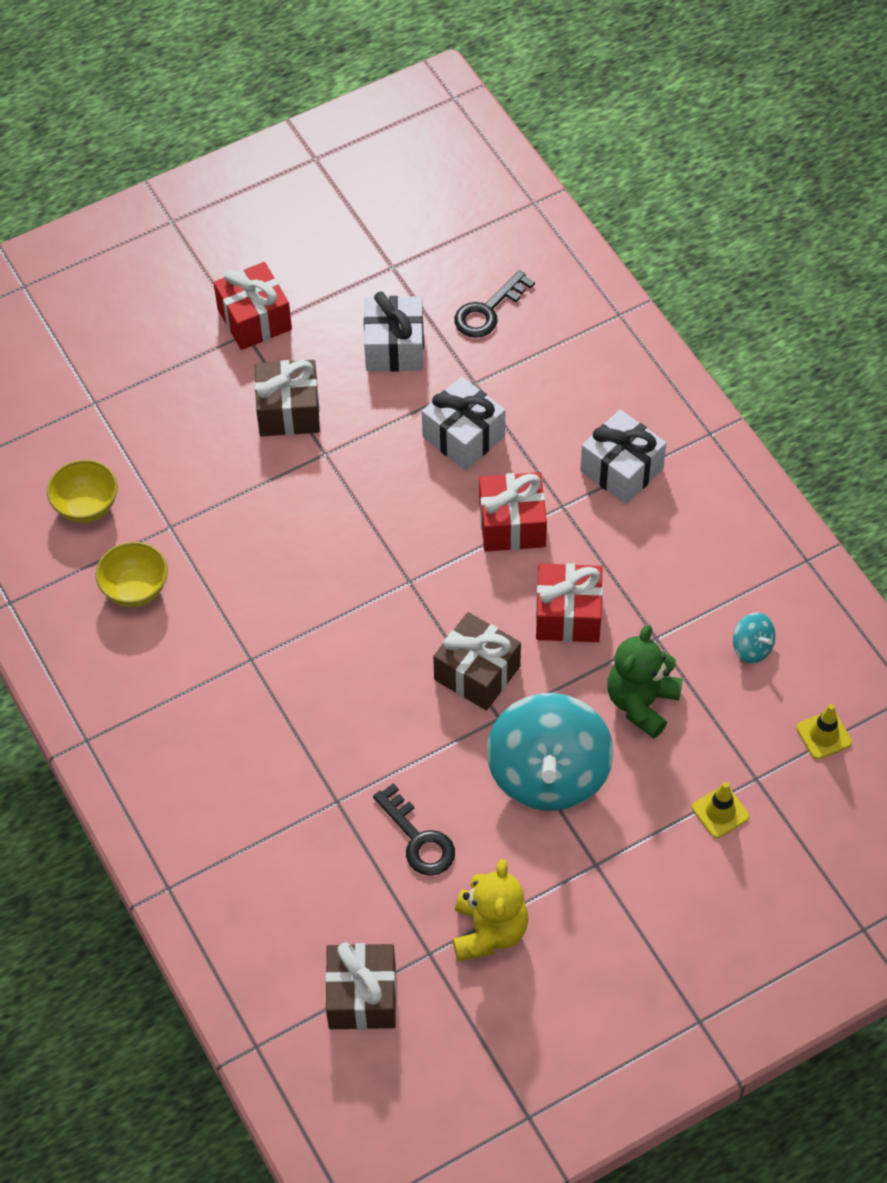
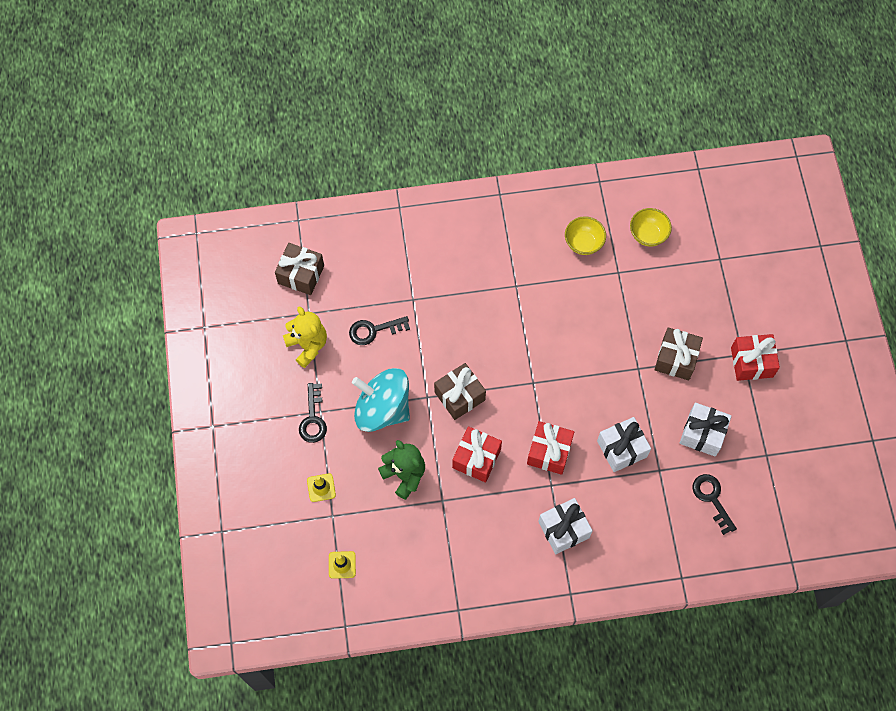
camera: 110 degrees right, 10 degrees up
(489, 931) = (307, 345): yellow teddy bear -> yellow teddy bear turned 150 degrees counterclockwise
(612, 870) = (313, 418): none -> black key
(752, 647) = (413, 550): turquoise spinning top -> none

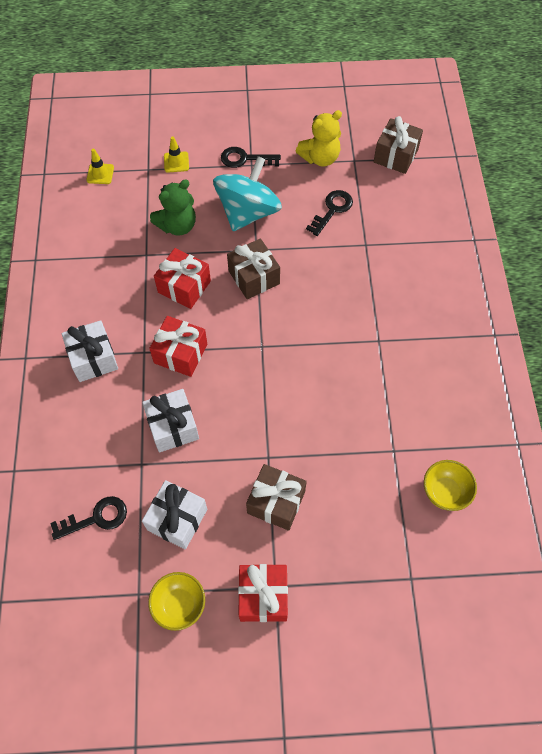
camera: 95 degrees right, 5 degrees down
(374, 330) = (332, 210): black key -> black key turned 45 degrees clockwise
(583, 243) = (432, 416): yellow bowl -> yellow bowl (179, 605)

